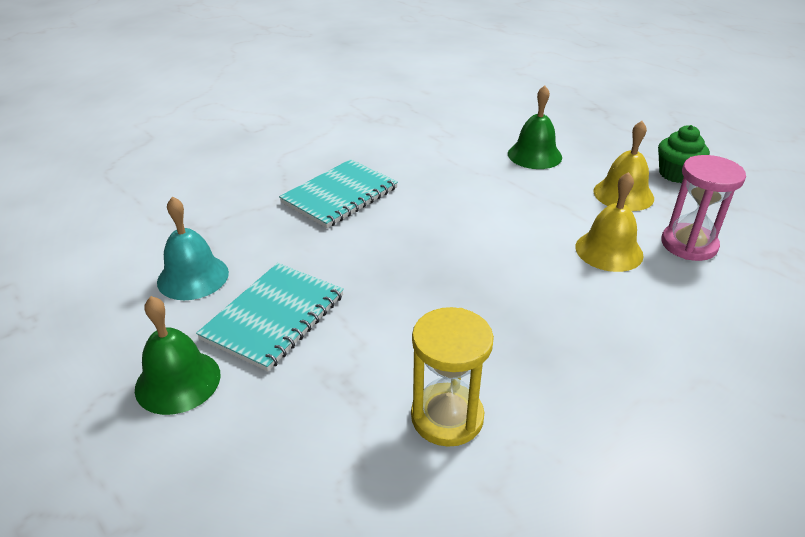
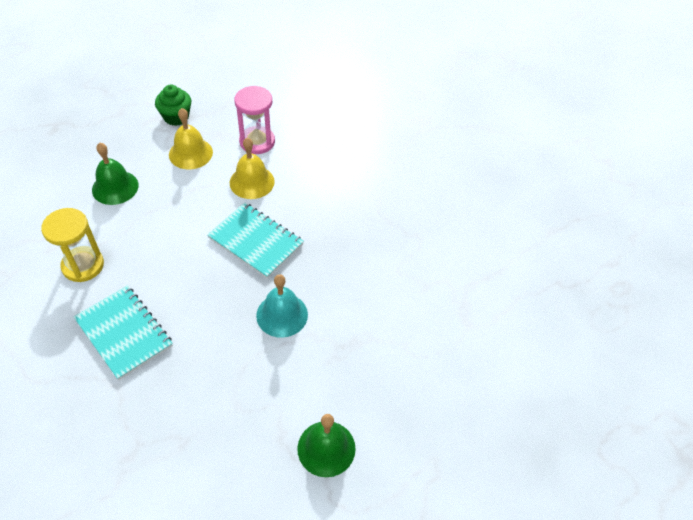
camera: 85 degrees left, 15 degrees up
(193, 277) = (210, 448): turquoise bell -> turquoise bell (282, 315)
(274, 317) = (273, 387): turquoise notebook -> turquoise notebook (256, 241)
(447, 417) = (378, 298): yellow hourglass -> yellow hourglass (83, 265)

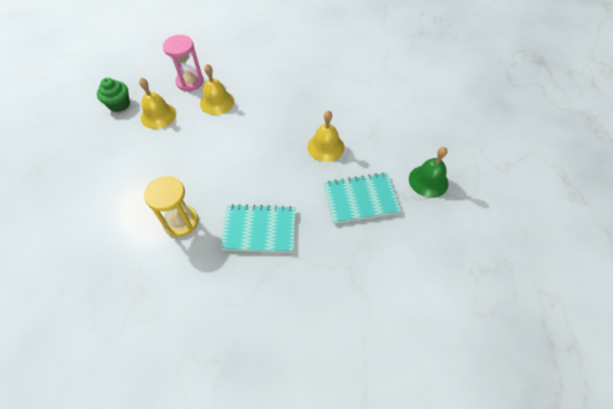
camera: 45 degrees left, 5 degrees up
(115, 187) = (137, 168): green bell -> none
(256, 241) = (262, 127): turquoise notebook -> turquoise notebook (360, 199)
(282, 315) = (325, 147): turquoise bell -> yellow bell

